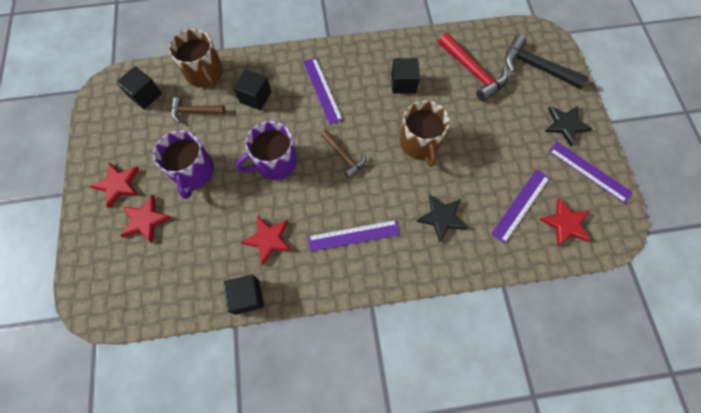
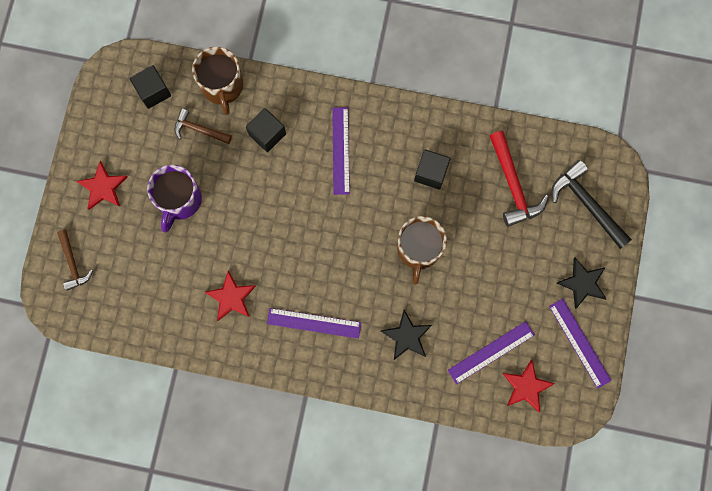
camera: 20 degrees right, 10 degrees up
(145, 220) = (120, 235): red star -> none
(247, 296) = (194, 346): black cube -> none
(275, 162) = (263, 218): purple mug -> none
(344, 156) = (335, 236): brown hammer -> brown hammer (73, 263)

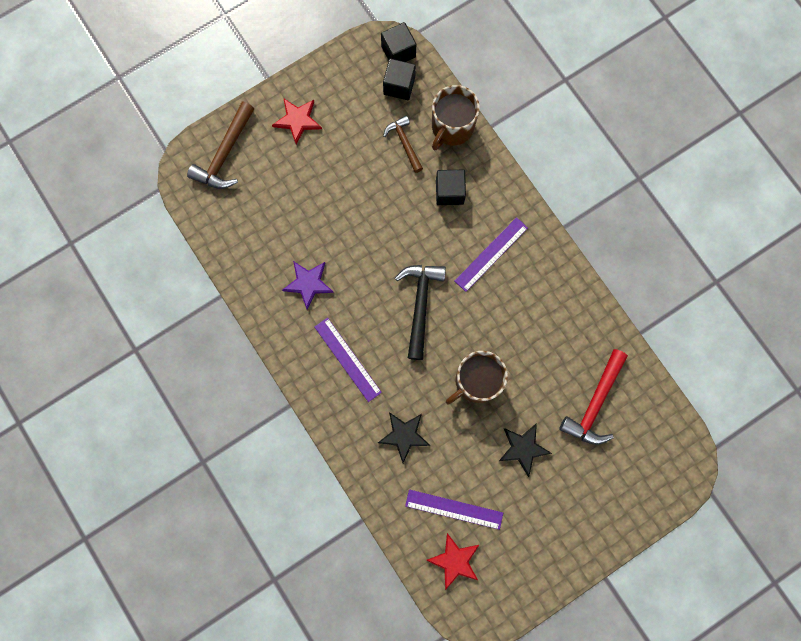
camera: 45 degrees right, 0 degrees up
(73, 263) = (225, 154): brown hammer -> brown hammer, size x1.60
(180, 200) = (341, 180): purple mug -> none
(231, 297) = (308, 283): red star -> purple star
(430, 173) = (541, 334): black cube -> black cube (398, 52)
(579, 343) = (527, 570): purple ruler -> none
(582, 283) = (574, 528): black star -> black star (523, 448)
(586, 204) = (638, 472): black hammer -> black hammer (420, 305)

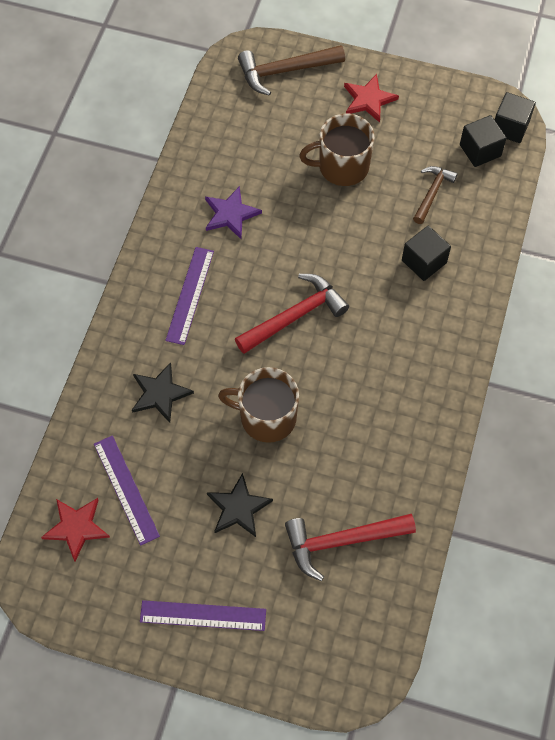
camera: 50 degrees right, 15 degrees down
(420, 305) = (295, 316): black hammer -> red hammer
(452, 127) = (486, 219): brown mug -> brown mug (342, 167)
(491, 254) = (400, 339): purple ruler -> purple ruler (203, 615)

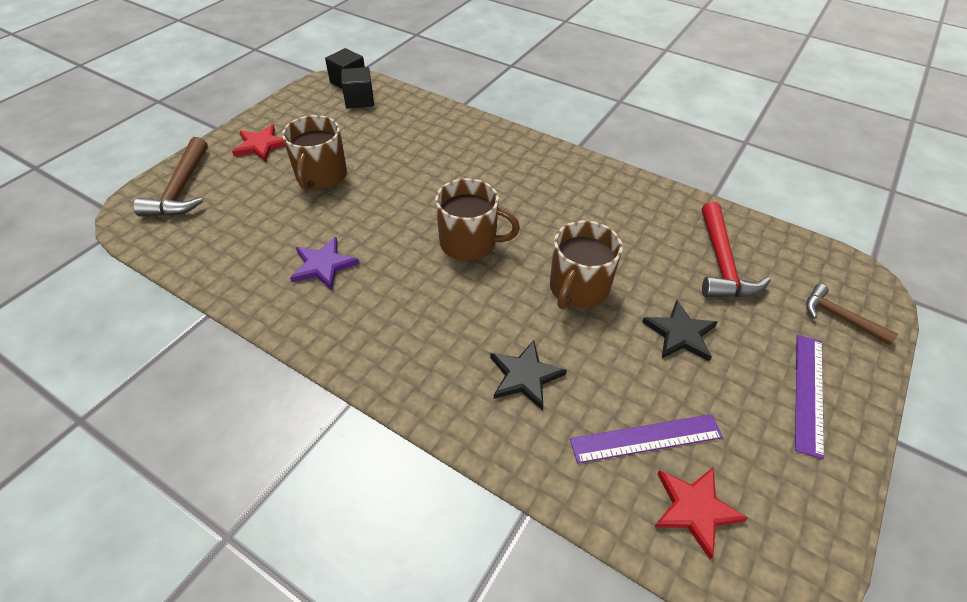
camera: 75 degrees left, 15 degrees down
(190, 295) = (407, 321): purple ruler -> none
(295, 316) = (469, 243): red hammer -> brown mug
(424, 261) = (449, 151): black cube -> none
(432, 193) = (384, 132): brown hammer -> brown hammer (839, 317)

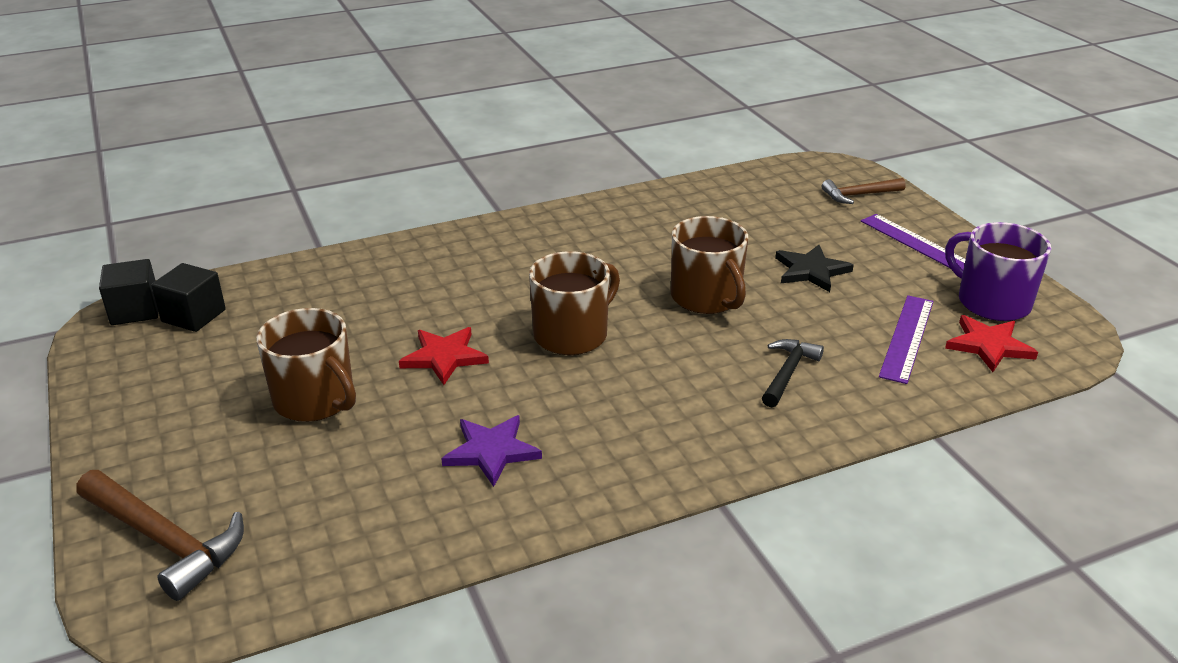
camera: 55 degrees left, 15 degrees down
(261, 145) = (168, 432): red star -> red star (444, 357)
(525, 376) = (787, 373): black star -> black hammer
(722, 263) = (751, 214): red hammer -> none
(772, 487) = (992, 302): none -> purple mug

